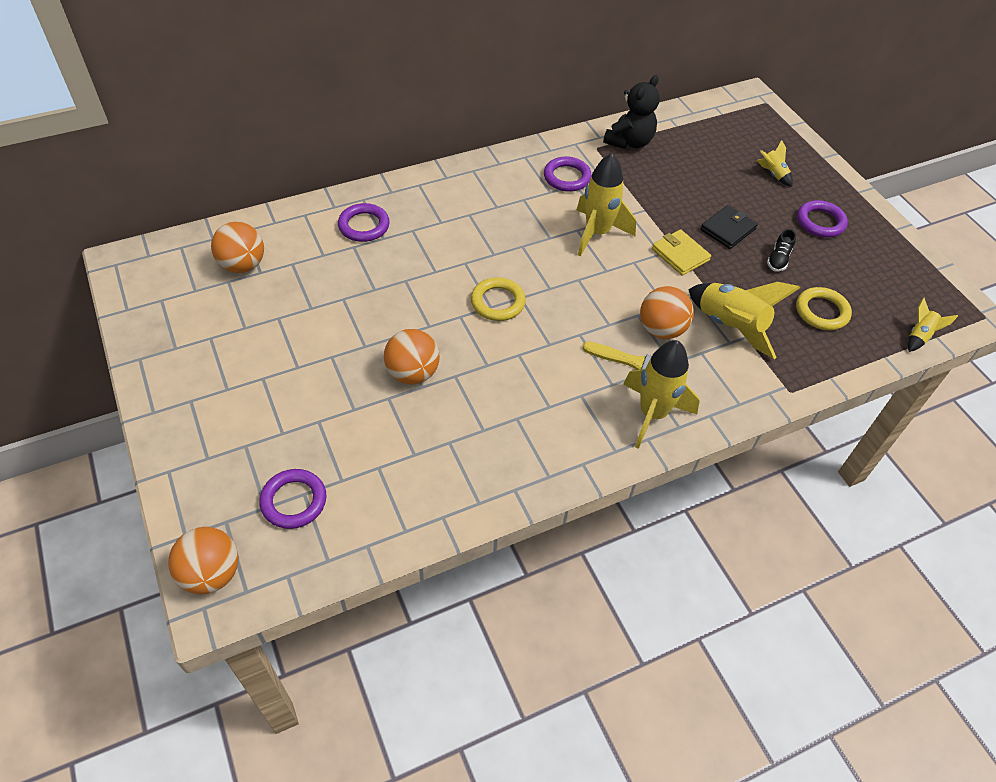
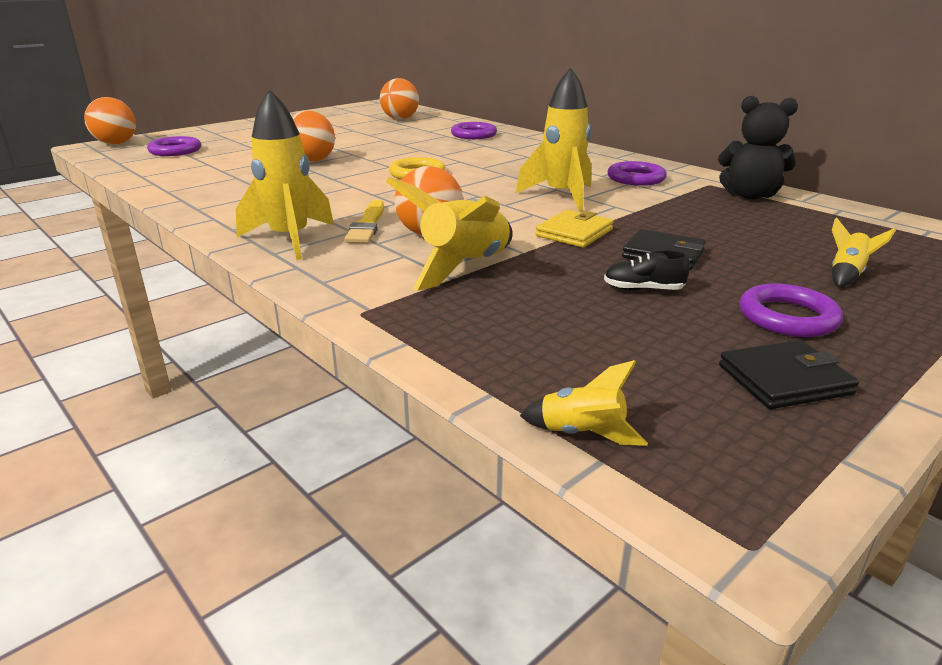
camera: 75 degrees right, 25 degrees down
(821, 312) = (556, 328): yellow ring -> none
(880, 254) = (784, 380): none -> black wallet

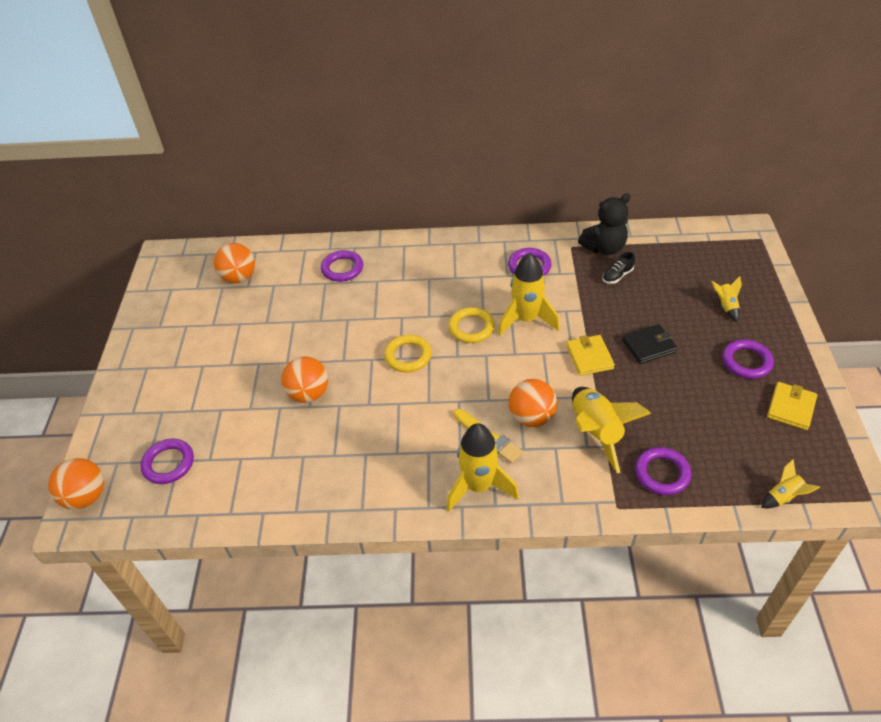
camera: 45 degrees left, 20 degrees up
(464, 322) = (662, 473): none -> purple ring
(501, 182) = (471, 328): none -> yellow ring
(643, 289) = (681, 385): black shoe -> black shoe (617, 276)
(784, 380) = (791, 407): black wallet -> yellow wallet

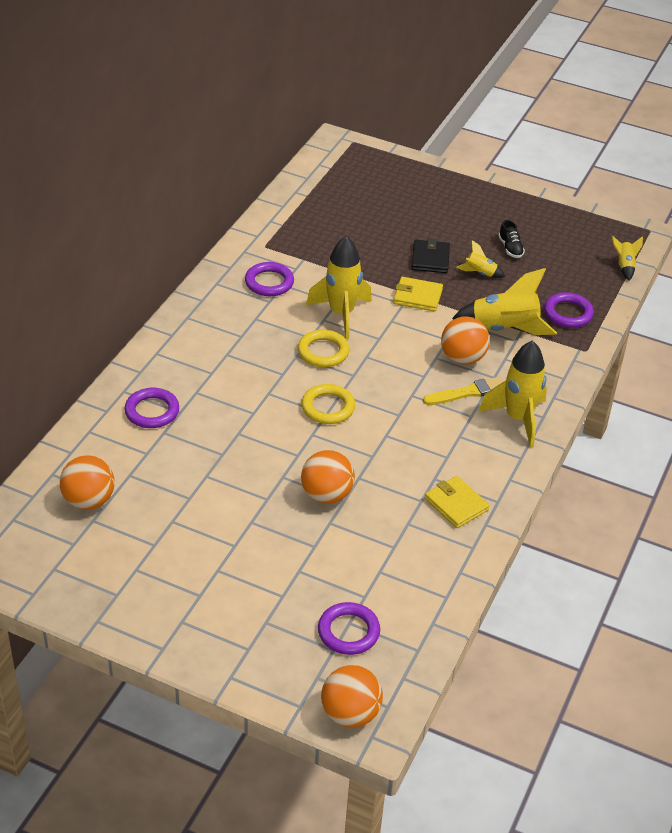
camera: 70 degrees left, 5 degrees down
(604, 248) = (285, 228): black teddy bear -> none
(617, 276) = (330, 237): black shoe -> black shoe (510, 248)
(726, 306) = (417, 198): yellow rocket -> yellow rocket (480, 273)
(746, 362) = (486, 219): purple ring -> none
(791, 407) = (547, 221): yellow wallet -> yellow wallet (456, 504)

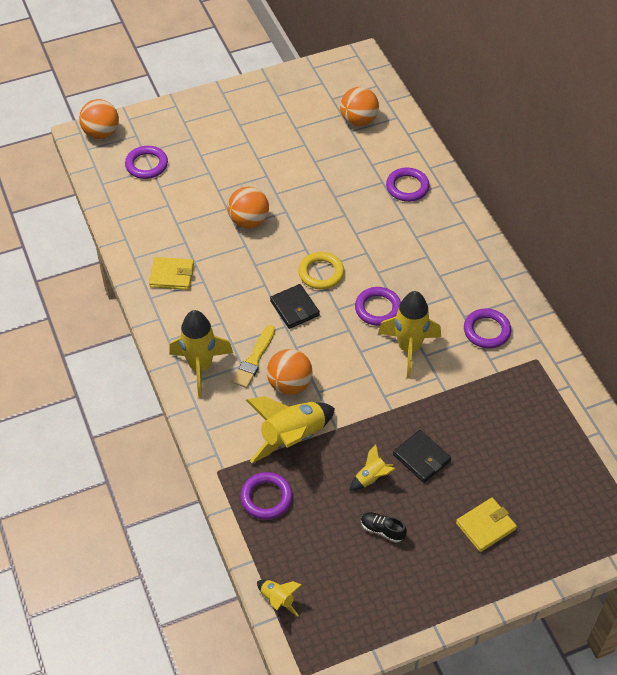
camera: 135 degrees right, 10 degrees up
(323, 352) = (378, 308): yellow ring -> purple ring
(386, 401) = (294, 308): none -> black wallet
(417, 296) = (383, 411): yellow wallet -> yellow wallet (485, 526)

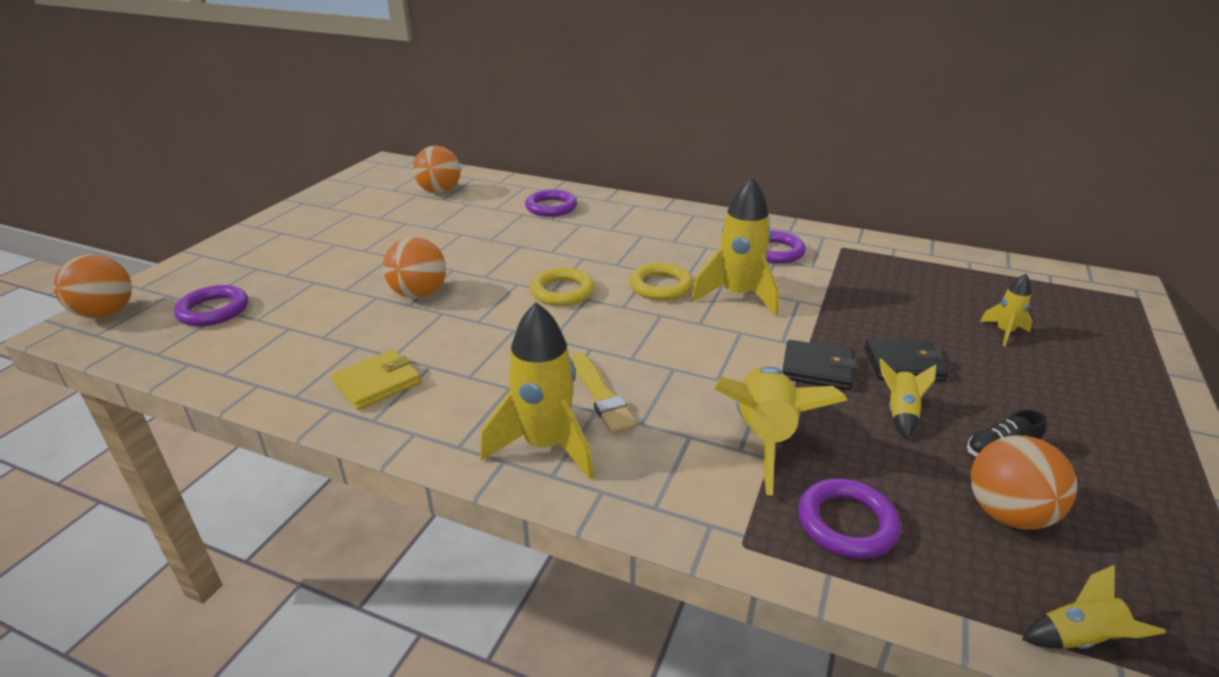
camera: 45 degrees left, 20 degrees down
(289, 384) = (678, 392): orange ball -> orange ball (1008, 514)
(294, 308) = (577, 330): black wallet -> black wallet (817, 369)
(378, 308) = (660, 286): purple ring -> yellow ring
(485, 526) = (1052, 375): yellow wallet -> none
(513, 487) = (1004, 332): none -> yellow rocket

